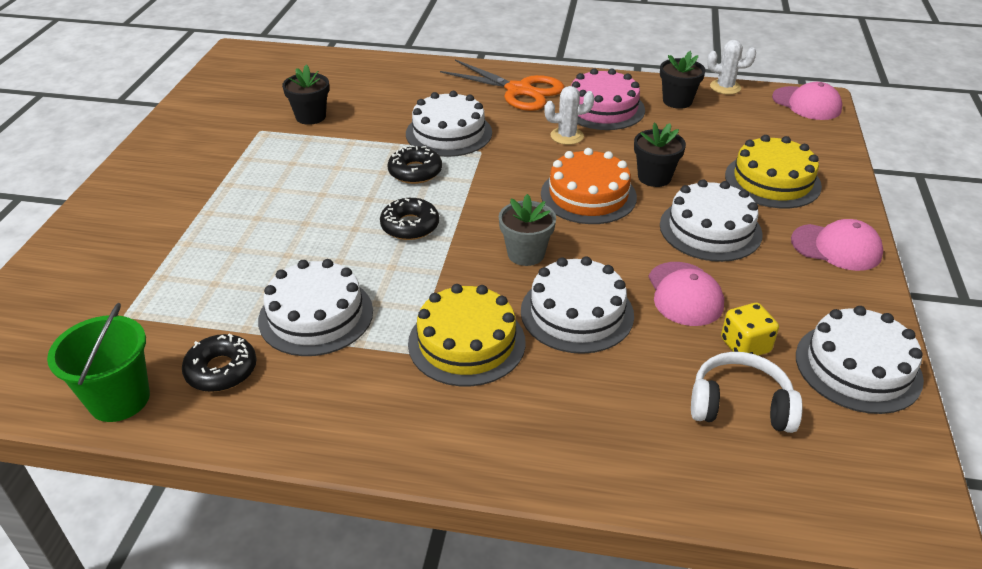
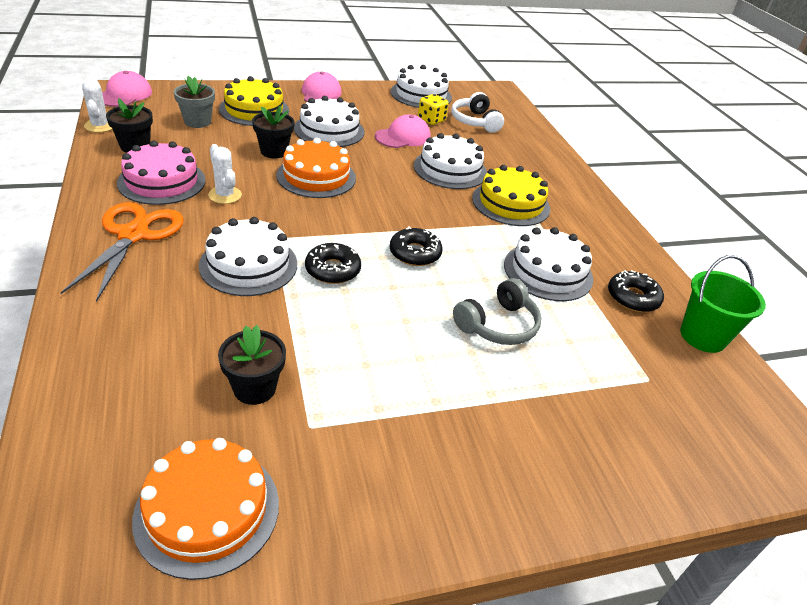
camera: 120 degrees left, 0 degrees up
(238, 92) = (207, 510): none -> orange cake
(272, 244) = (498, 325): none -> grey headphones
(526, 254) = (408, 194): grey flower pot -> grey flower pot (197, 122)

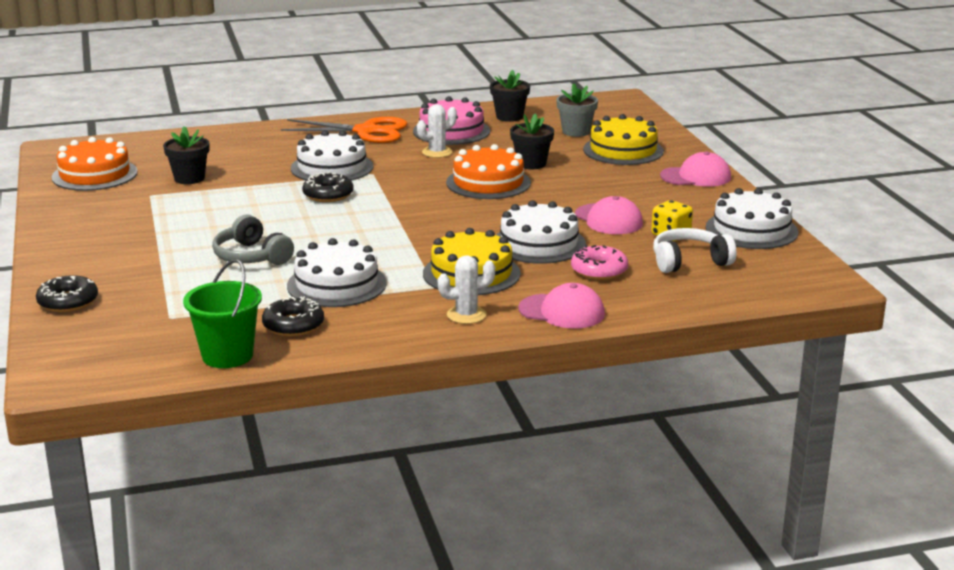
camera: 95 degrees right, 15 degrees down
(100, 126) = (541, 102): white cactus -> white cactus (466, 315)
(124, 95) = (614, 102): pink cap -> pink cap (562, 312)
(329, 130) = (598, 184): white cake -> none
(415, 253) = (359, 225): black donut -> black donut (68, 302)
(495, 153) = (599, 270): none -> pink donut

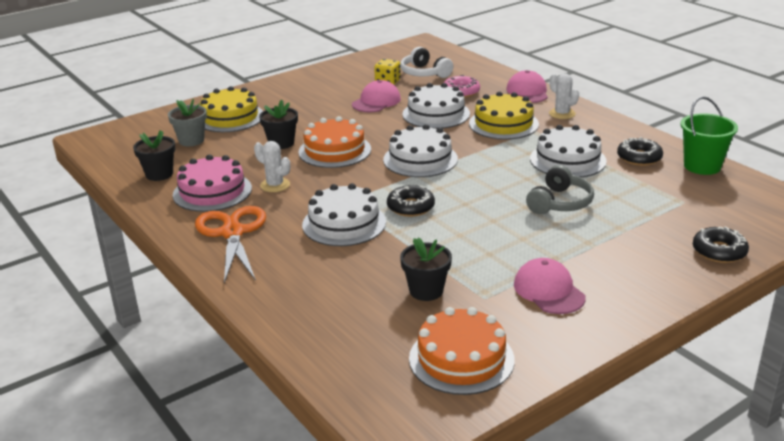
camera: 110 degrees left, 5 degrees up
(696, 177) = (275, 89): pink cap -> pink cap (549, 291)
(751, 230) = (360, 65): white cake -> white cake (420, 159)

